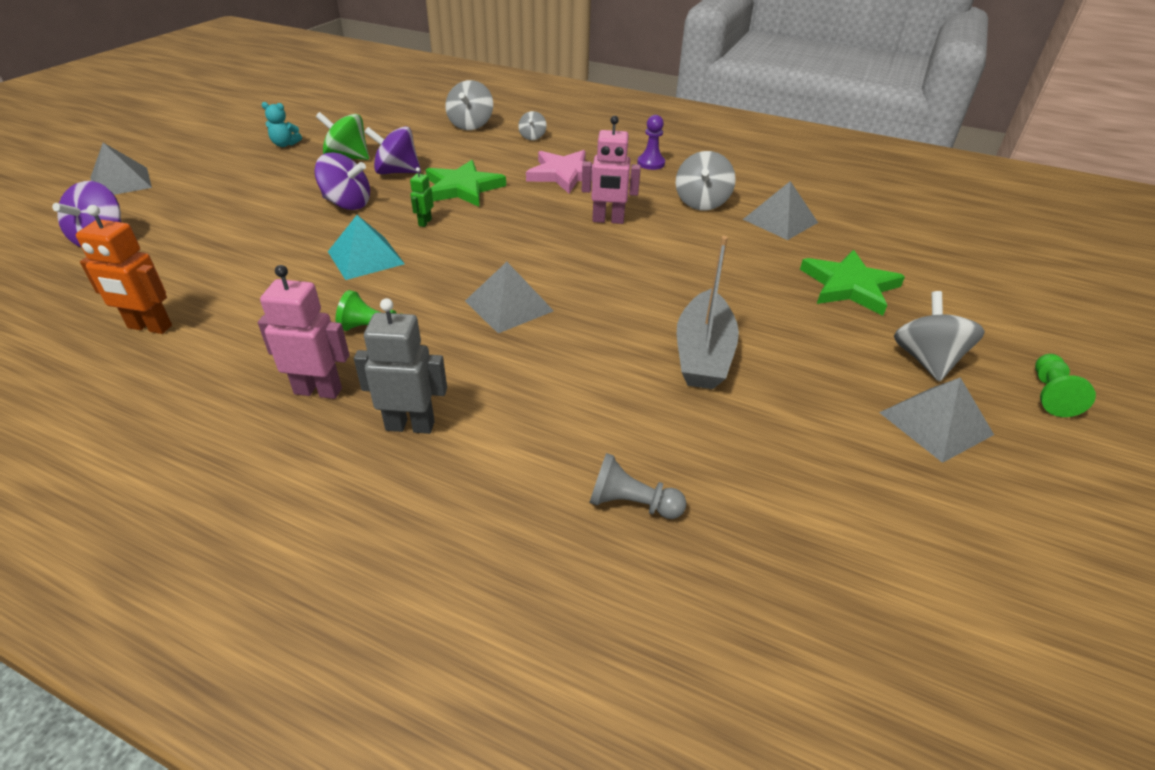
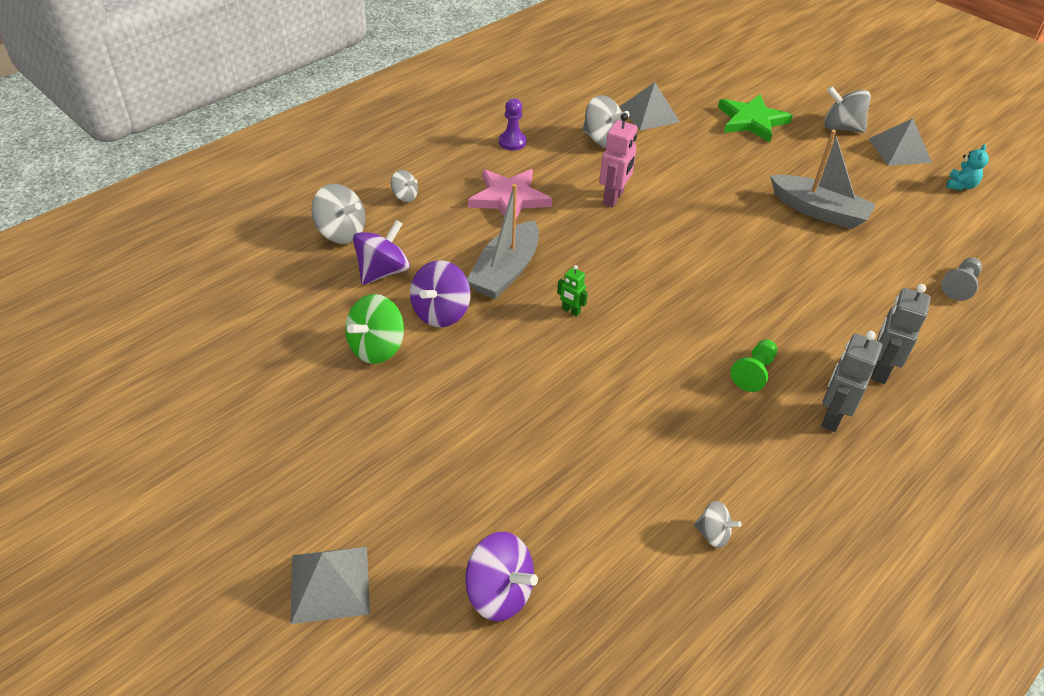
camera: 70 degrees left, 5 degrees up
(149, 327) = (713, 534): orange robot -> grey spinning top
(285, 144) = (298, 402): turquoise teddy bear -> turquoise teddy bear (960, 186)
(318, 390) = (832, 417): pink robot -> grey robot
(347, 204) = (503, 362): purple spinning top -> purple spinning top (383, 271)
(366, 257) = (626, 362): turquoise pyramid -> none
(463, 188) = (506, 271): green star -> grey boat
(508, 306) = (735, 288): grey pyramid -> none
(1050, 394) = (879, 102): green pawn -> none

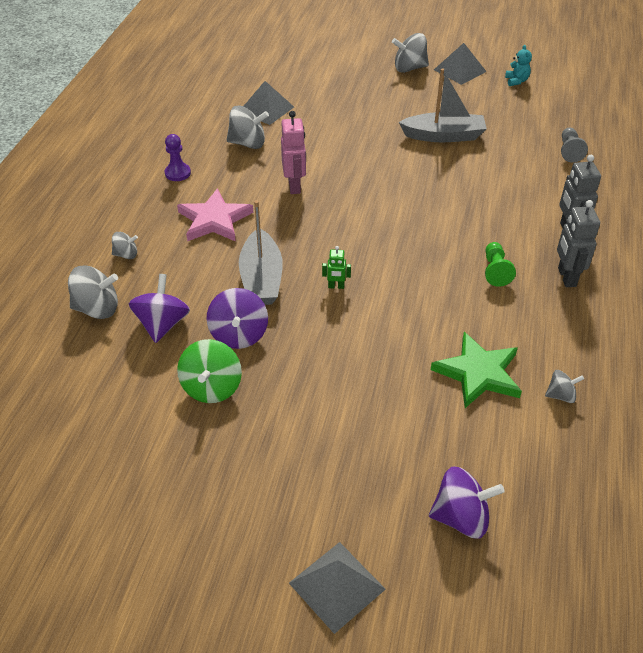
camera: 30 degrees left, 0 degrees up
(751, 121) = (345, 86): green star -> green star (478, 373)

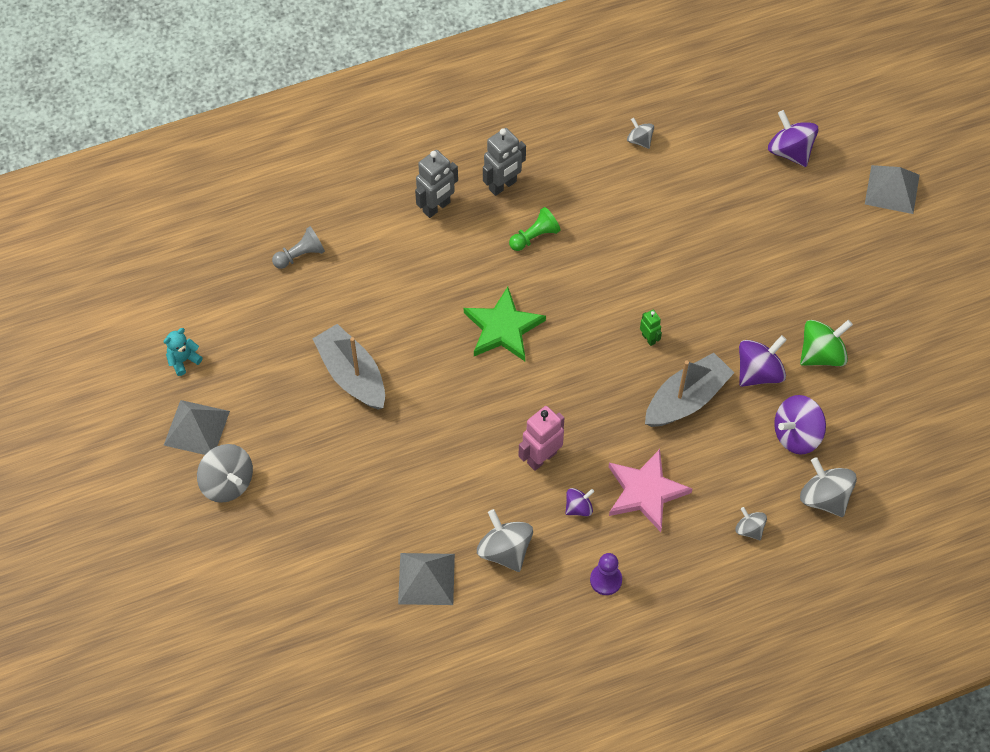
camera: 125 degrees left, 15 degrees up
(239, 185) = (578, 508): none -> purple spinning top
(478, 373) = (660, 197): green star -> green star (503, 328)

